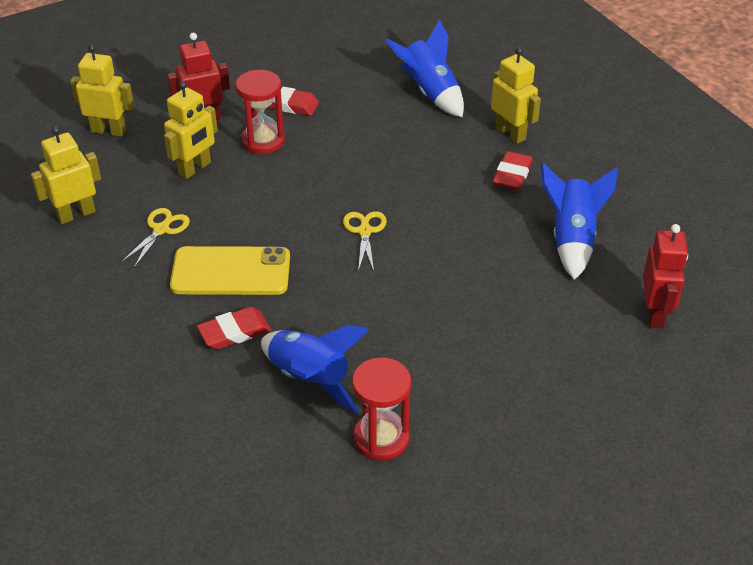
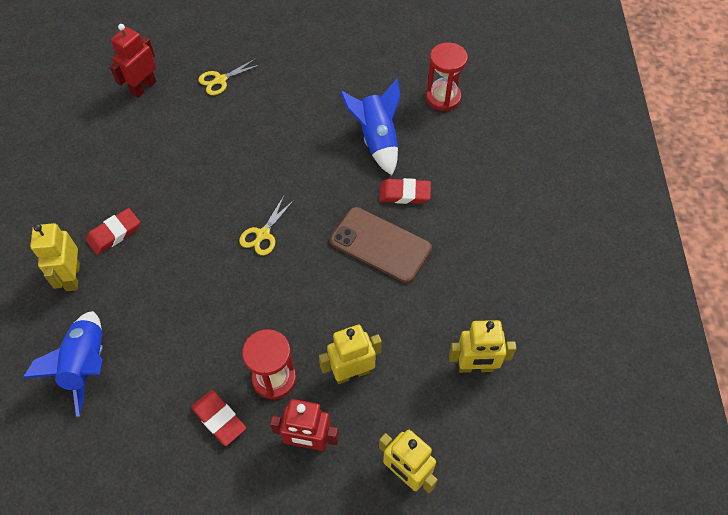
camera: 150 degrees left, 15 degrees up
(161, 229) = (412, 313): yellow scissors -> yellow scissors (220, 80)
(231, 272) = (380, 244): yellow phone -> brown phone
(381, 438) = (360, 89): red hourglass -> red hourglass (443, 97)
(572, 239) = (133, 159): blue rocket -> none

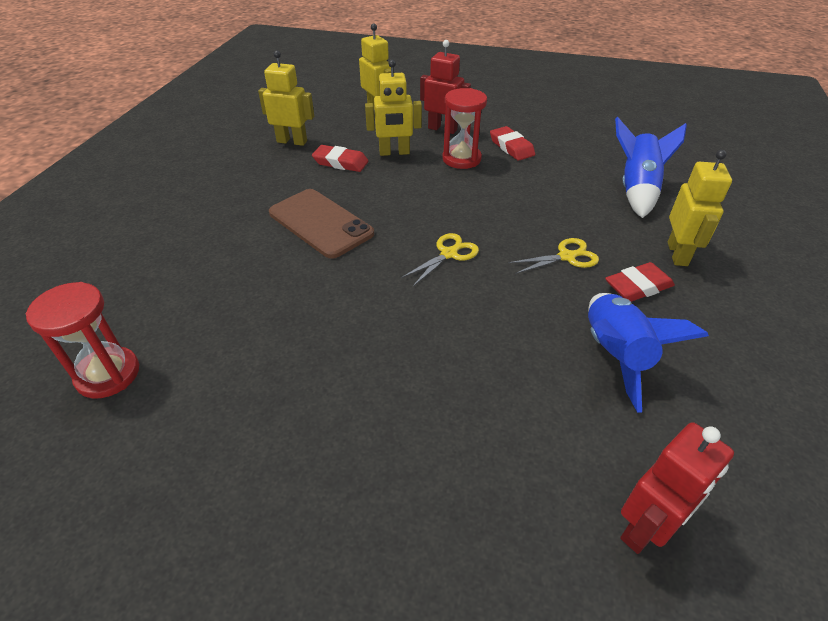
camera: 165 degrees left, 15 degrees down
(220, 80) = (480, 507): yellow scissors -> yellow scissors (566, 256)
(377, 140) = (253, 331): blue rocket -> blue rocket (614, 355)
(404, 194) = (262, 262): red eraser -> red eraser (340, 162)

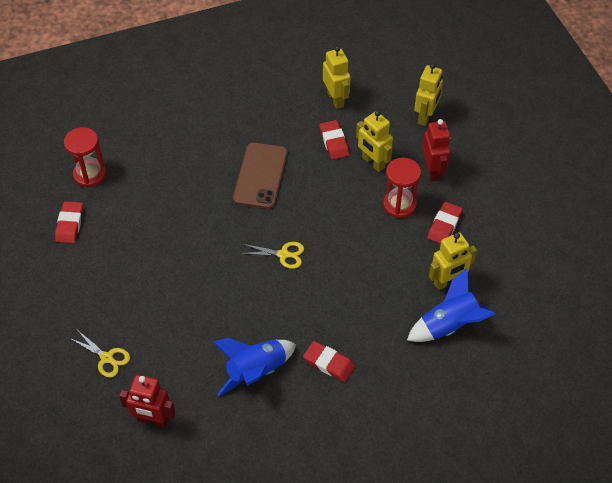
camera: 55 degrees right, 10 degrees up
(160, 448) = (70, 224): none -> red eraser
(566, 256) = (330, 315): yellow scissors -> yellow scissors (107, 358)
(678, 254) = (383, 374): yellow robot -> yellow robot (447, 282)

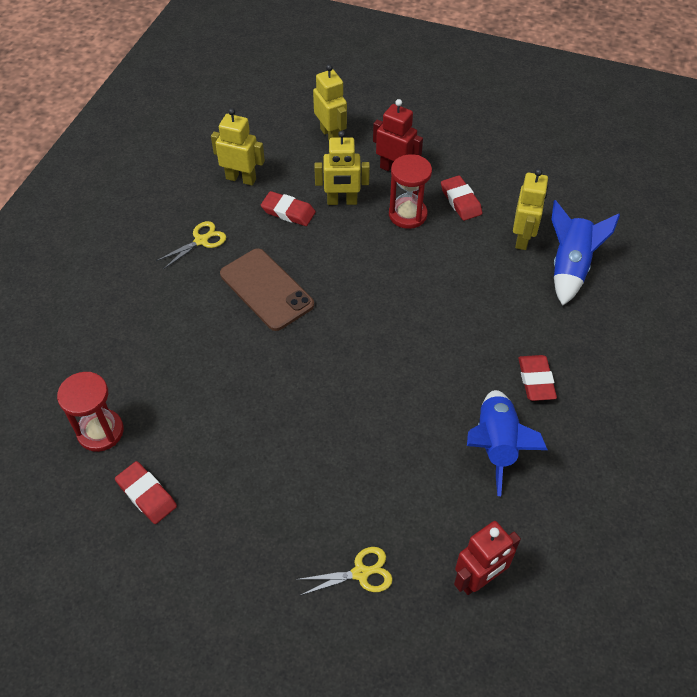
camera: 50 degrees left, 0 degrees up
(283, 254) = (378, 333): yellow scissors -> yellow scissors (201, 241)
(329, 363) = (536, 380): red eraser -> red eraser turned 75 degrees counterclockwise

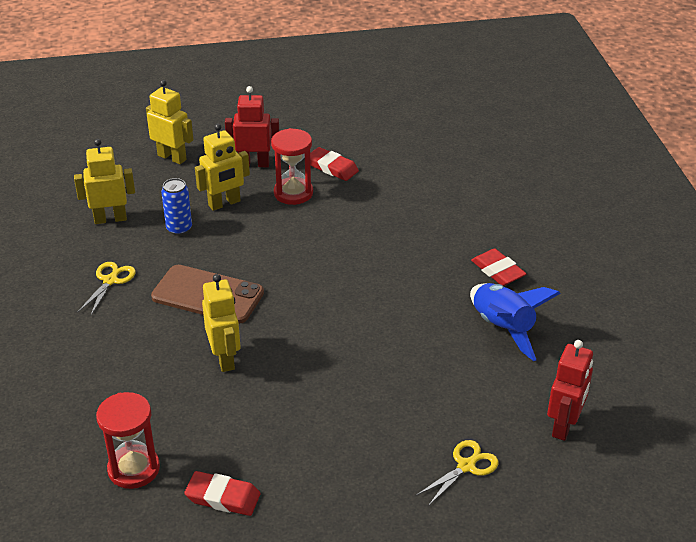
camera: 30 degrees left, 15 degrees down
(288, 212) = (179, 229): red eraser -> blue can
(522, 238) = (406, 176): yellow robot -> yellow robot (225, 358)
(570, 267) = (462, 183): blue rocket -> none

